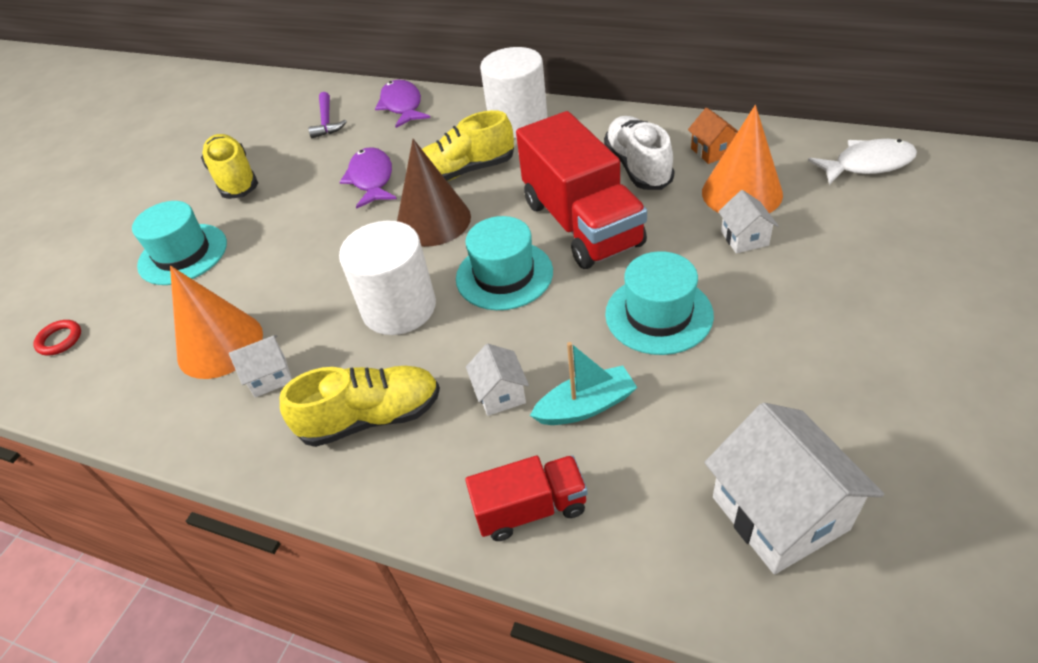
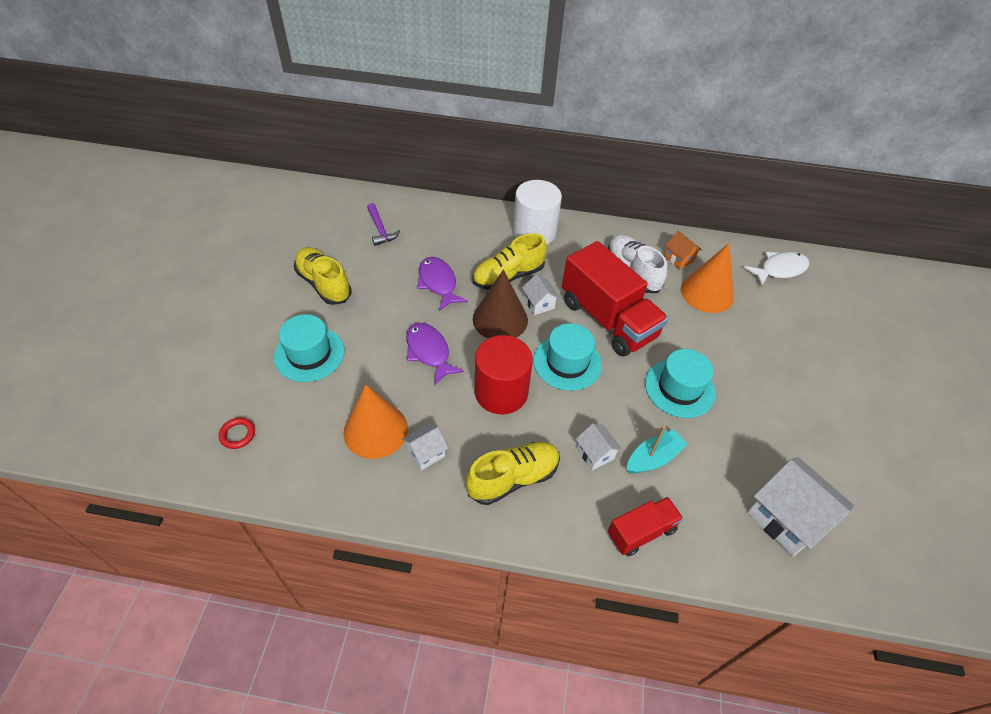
camera: 20 degrees left, 5 degrees up
(399, 308) = (501, 392): white cylinder -> red cylinder
(402, 105) = (437, 215): purple fish -> purple fish (429, 352)
(744, 238) = (718, 328): white house -> white house (539, 304)

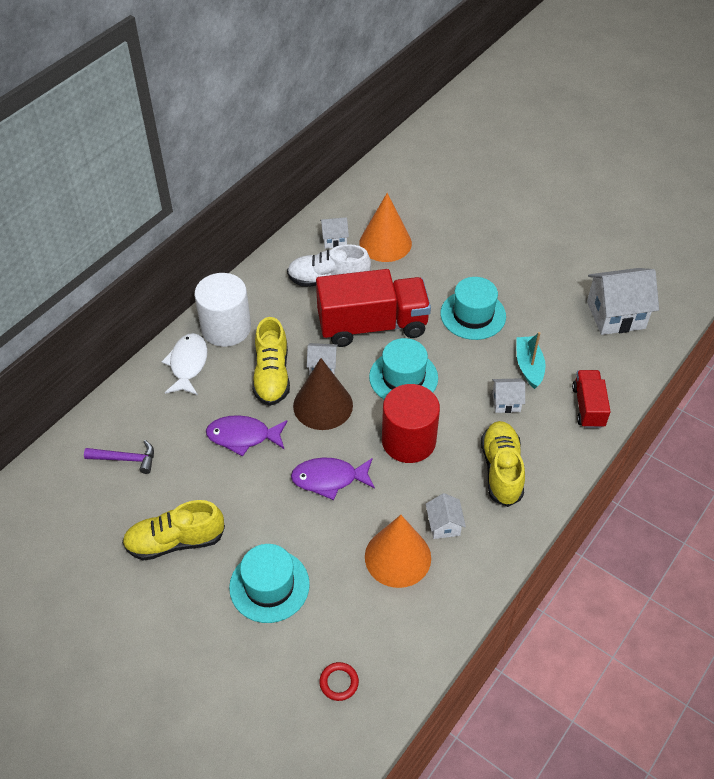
camera: 60 degrees left, 0 degrees up
(679, 259) = (334, 240): orange house -> white house
(779, 269) = (390, 183): white fish -> white fish (188, 364)

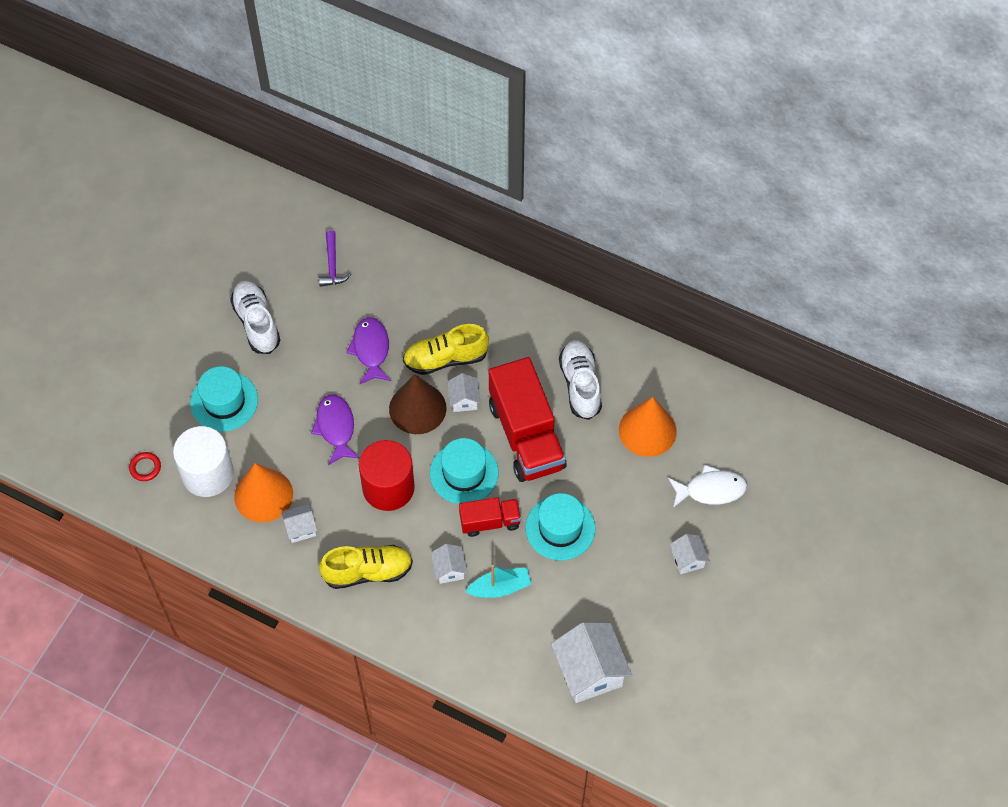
camera: 80 degrees right, 10 degrees up
(175, 541) = (256, 323): yellow shoe -> white shoe
(188, 364) = (446, 286): white fish -> white fish (711, 490)
(226, 328) = (496, 307): white cylinder -> white cylinder (207, 474)
(334, 240) = (640, 380): white house -> white house (688, 559)
(588, 407) = (457, 647): red truck -> red truck (490, 522)

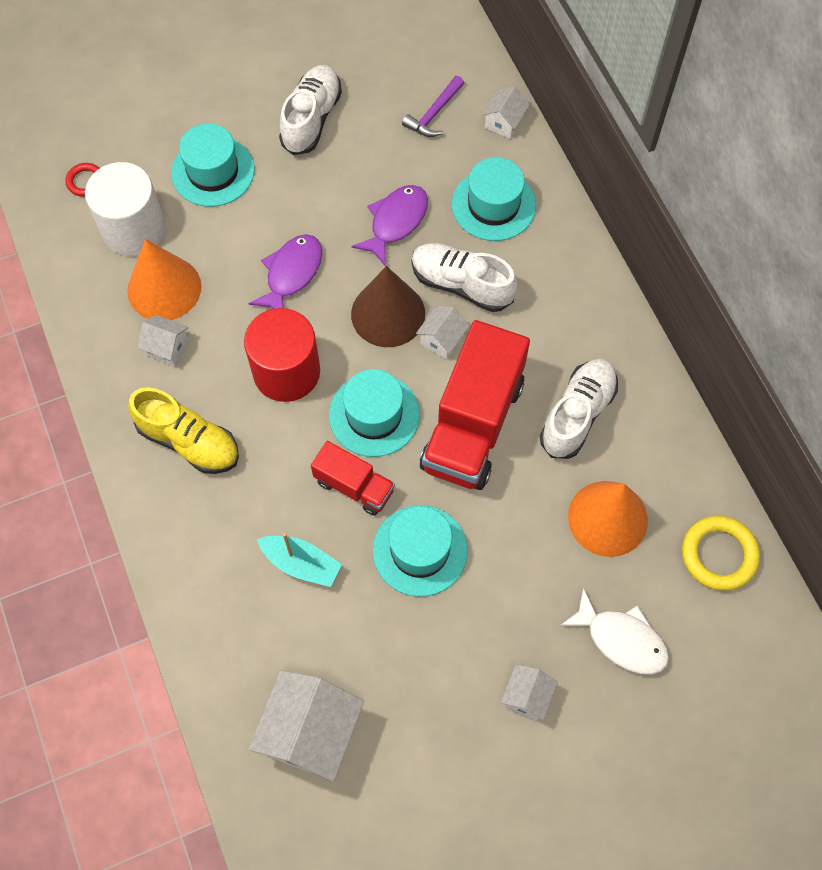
camera: 40 degrees right, 5 degrees up
(421, 296) = (493, 205): none -> turquoise hat
(445, 359) = (461, 284): yellow shoe -> white shoe
(449, 569) = (269, 503): white house -> white house (504, 122)
(723, 404) = (719, 555): none -> yellow ring

